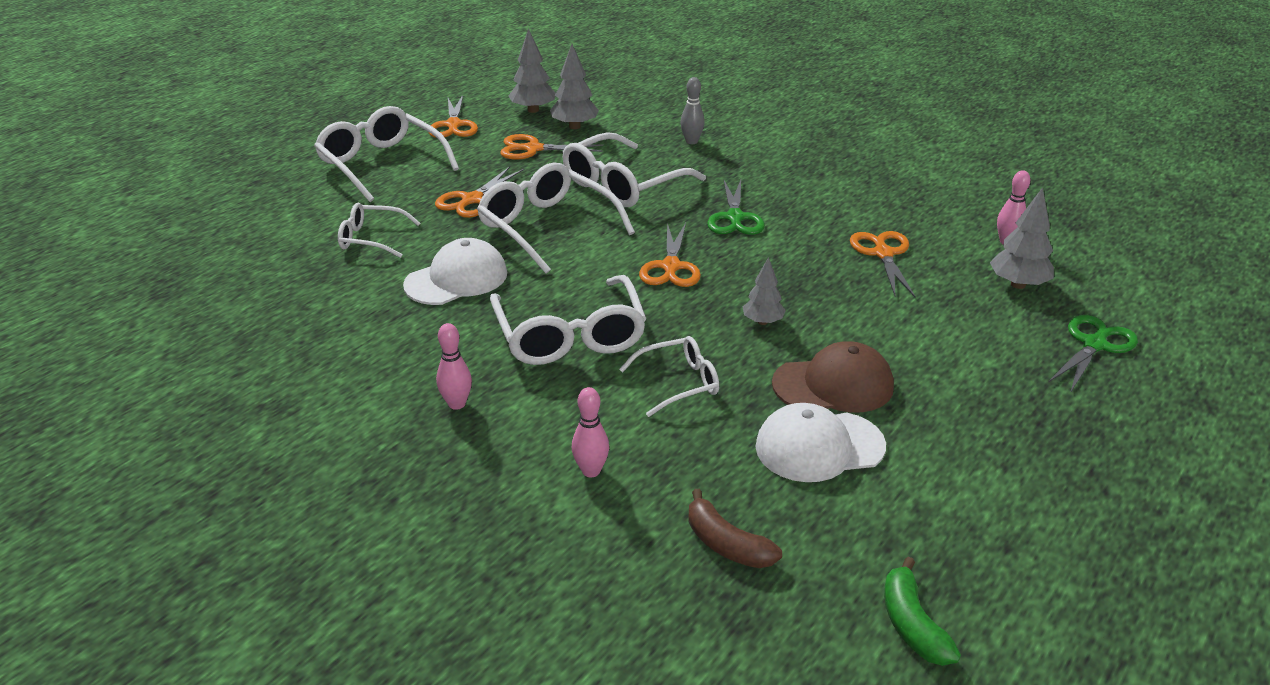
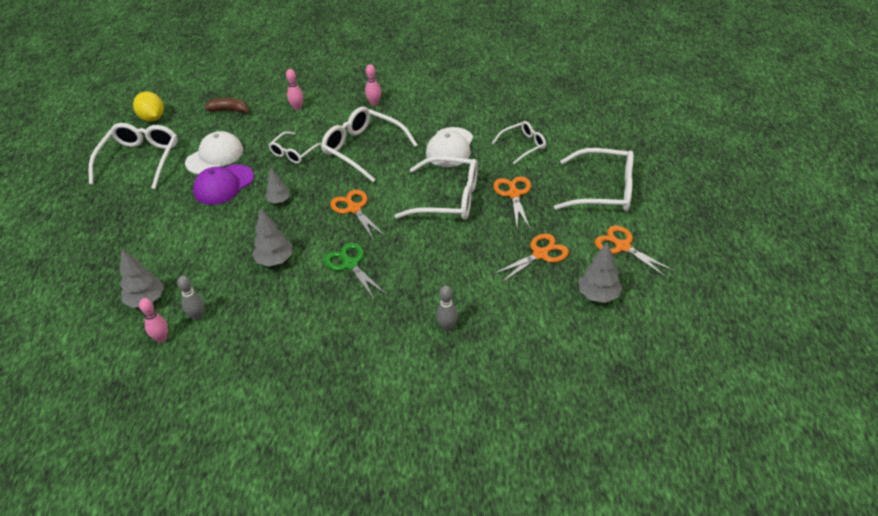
camera: 145 degrees right, 10 degrees up
(574, 126) = (546, 294): grey tree -> grey tree (275, 260)
(623, 184) = (445, 255): white glasses -> white glasses (140, 160)
(833, 385) = (223, 185): brown cap -> purple cap
(883, 253) = (239, 283): orange scissors -> none
(912, 624) = (152, 118): green banana -> yellow lemon
(953, 244) = (197, 316): none -> grey bowling pin
(1094, 344) = (94, 275): green scissors -> none

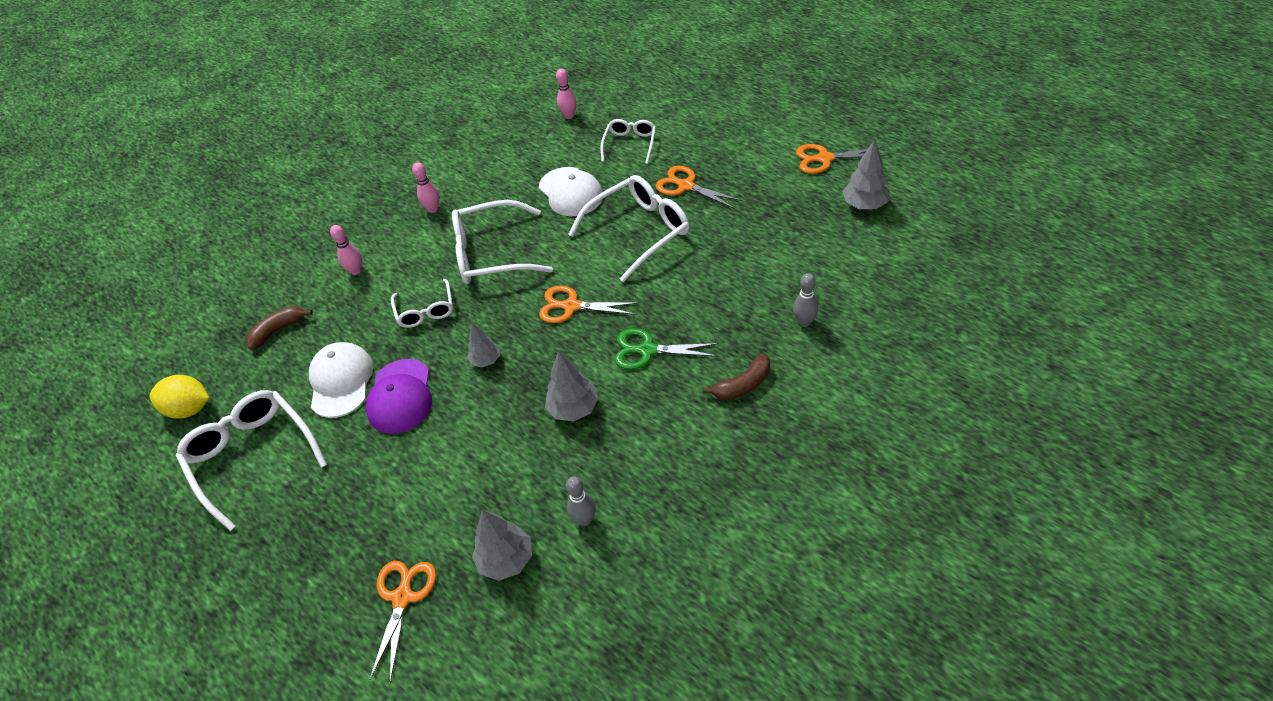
camera: 45 degrees left, 5 degrees up
(162, 338) = (584, 571): pink bowling pin -> pink bowling pin (569, 116)
(362, 327) = (743, 385): none -> brown banana
(540, 254) = (779, 212): orange scissors -> orange scissors (403, 597)
(603, 190) = (746, 130): white glasses -> none

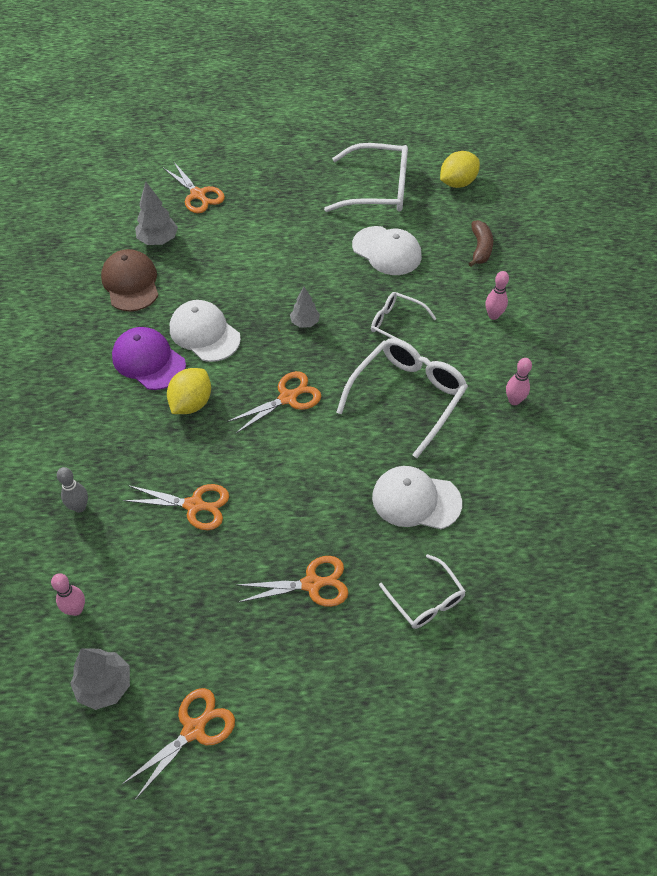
camera: 130 degrees right, 5 degrees up
(400, 396) = (334, 268): purple cap -> purple cap (148, 361)
(569, 116) = (537, 594): pink bowling pin -> pink bowling pin (76, 609)
(574, 408) = (204, 333): grey tree -> white cap
(584, 520) = (131, 283): grey bowling pin -> brown cap
(639, 231) = (305, 500): white glasses -> none
(647, 350) = (191, 403): green scissors -> yellow lemon
(716, 272) = (194, 505): none -> orange scissors
(743, 385) = (93, 424): brown banana -> none

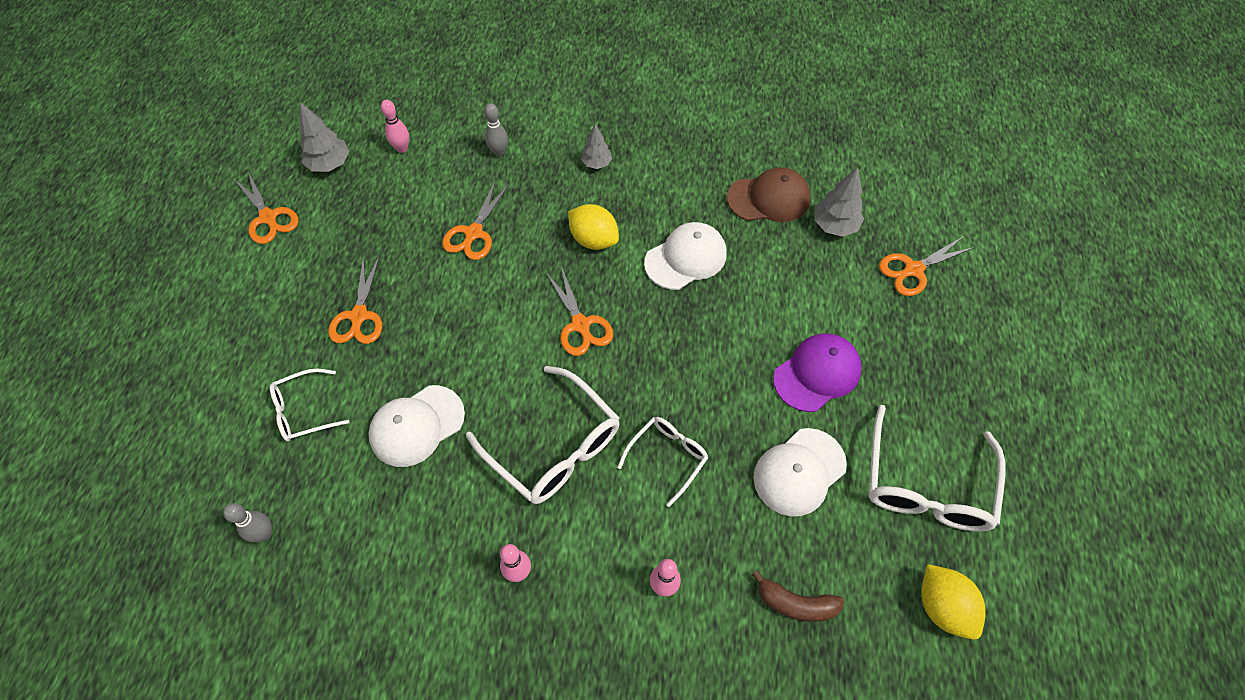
camera: 100 degrees right, 5 degrees up
(148, 361) = (656, 208): purple cap -> purple cap (817, 373)
(305, 322) = (686, 356): grey tree -> grey tree (596, 163)
(416, 500) = (417, 426): white cap -> white cap turned 150 degrees counterclockwise
(548, 591) = (265, 533): none -> grey bowling pin

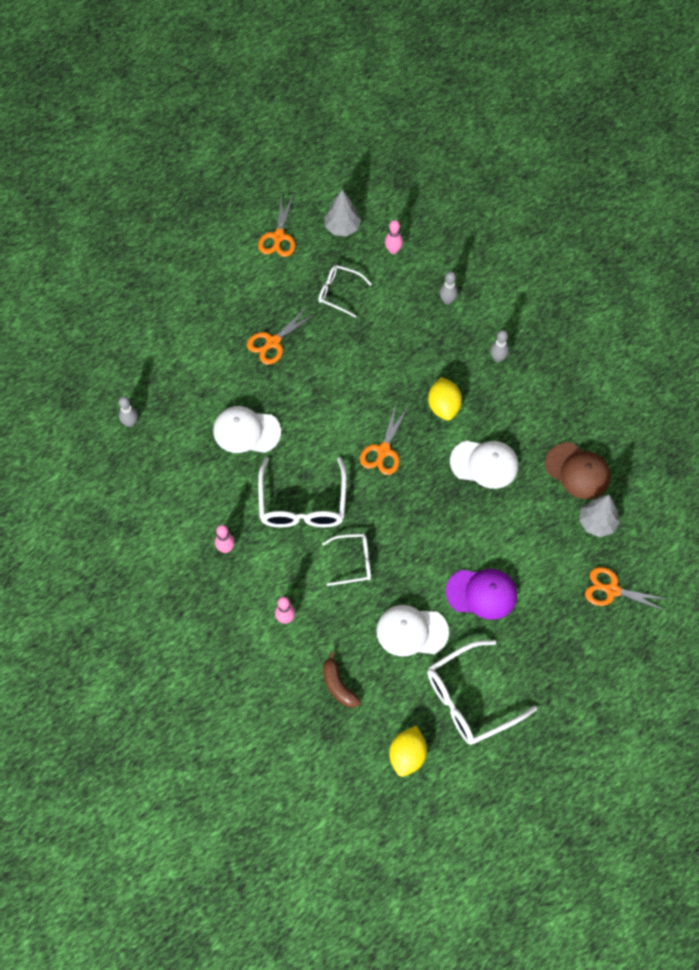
camera: 45 degrees right, 5 degrees up
(304, 410) = (200, 373): white glasses -> white glasses (339, 292)
(473, 233) = (380, 343): orange scissors -> none
(596, 163) = (498, 358): grey tree -> grey bowling pin

